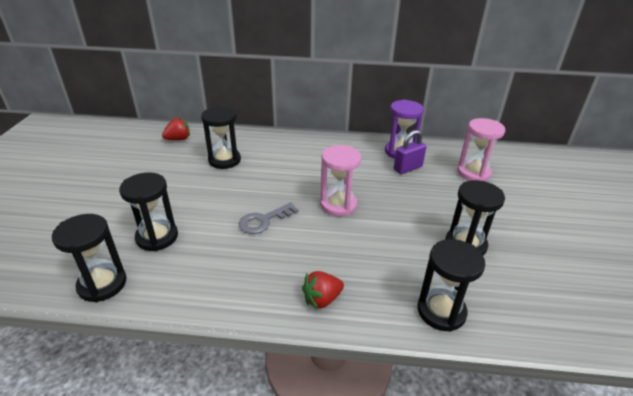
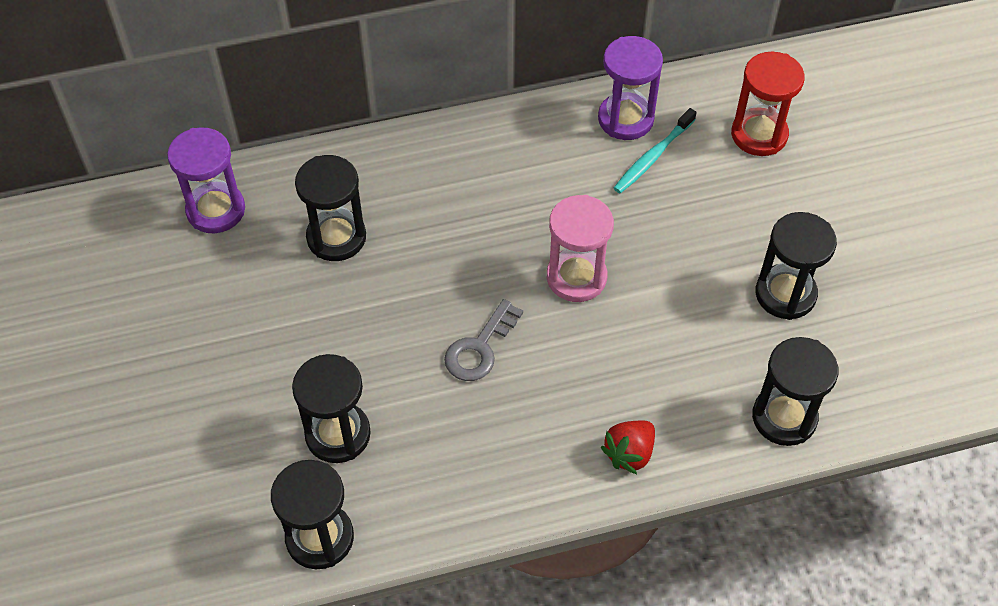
camera: 20 degrees left, 20 degrees up
(178, 139) = (216, 210): red strawberry -> purple hourglass
(407, 168) = (652, 157): purple padlock -> turquoise toothbrush
(473, 173) = (759, 135): pink hourglass -> red hourglass

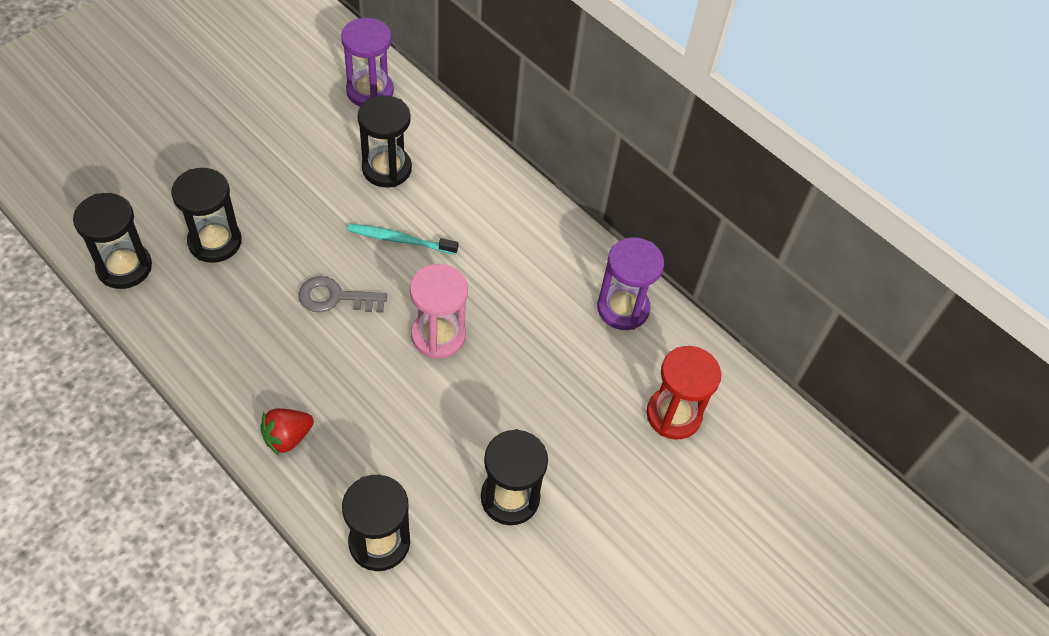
camera: 55 degrees right, 0 degrees up
(629, 453) = (287, 437): red strawberry -> red strawberry turned 45 degrees counterclockwise
(652, 157) = (595, 343): turquoise toothbrush -> turquoise toothbrush (399, 240)

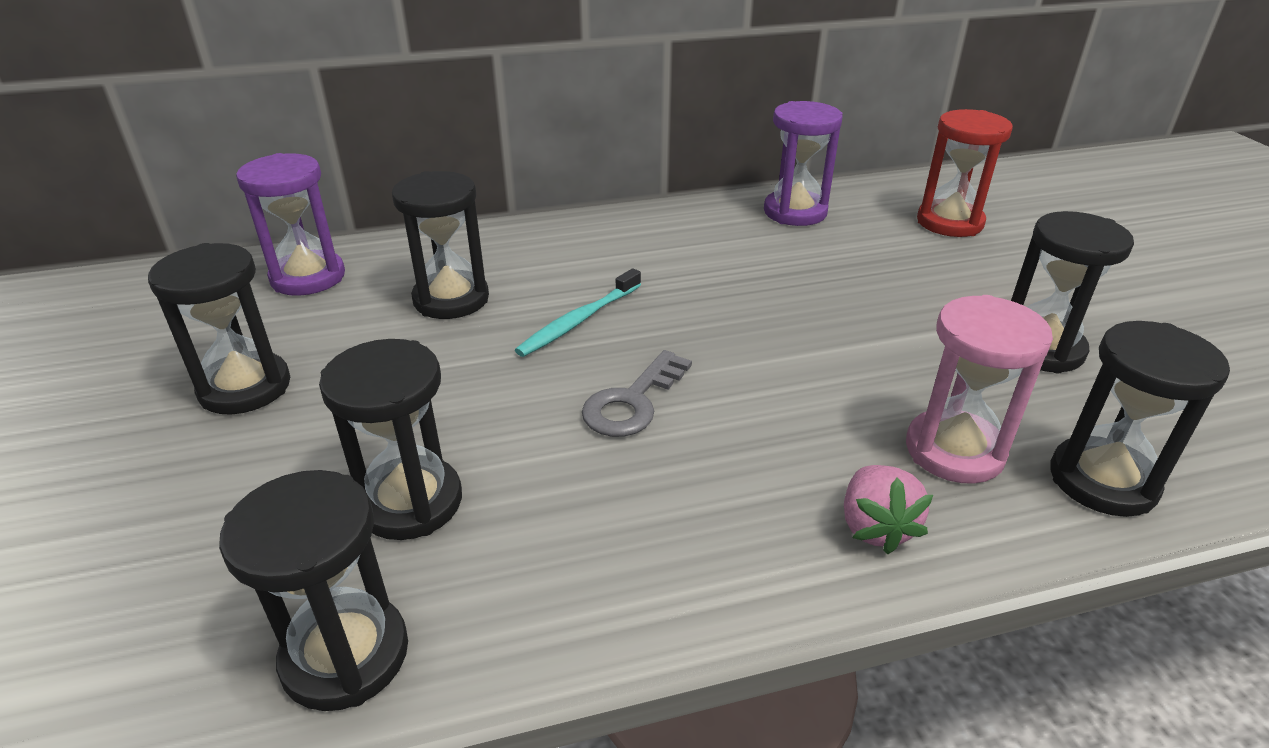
camera: 55 degrees left, 20 degrees down
(260, 130) = (245, 387): none -> black hourglass
(287, 437) = (875, 527): red strawberry -> pink strawberry
(438, 335) = (759, 333): pink hourglass -> pink hourglass (954, 451)

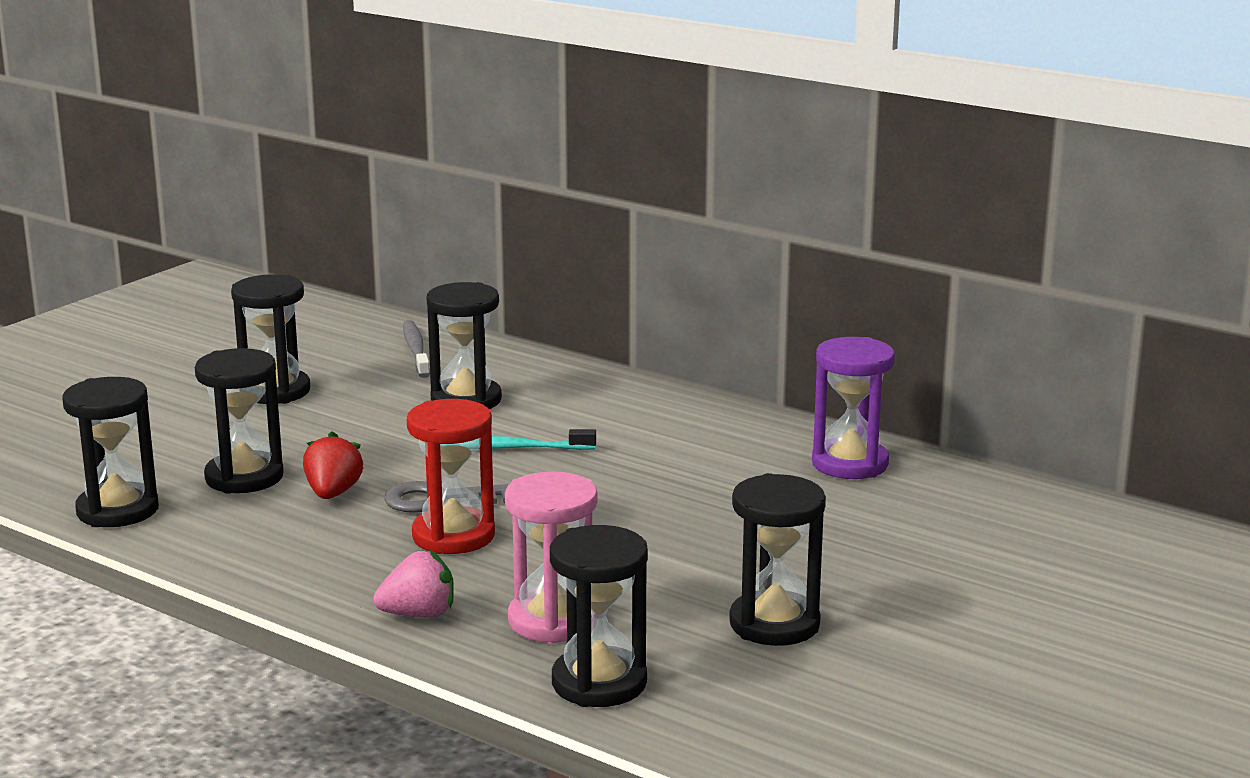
camera: 50 degrees right, 15 degrees down
(308, 277) = (416, 350): purple hourglass -> grey toothbrush
(534, 458) = (333, 493): none -> red strawberry
(875, 527) = (419, 614): pink strawberry -> pink strawberry turned 150 degrees counterclockwise
(949, 222) = (969, 533): red hourglass -> red hourglass (453, 536)

